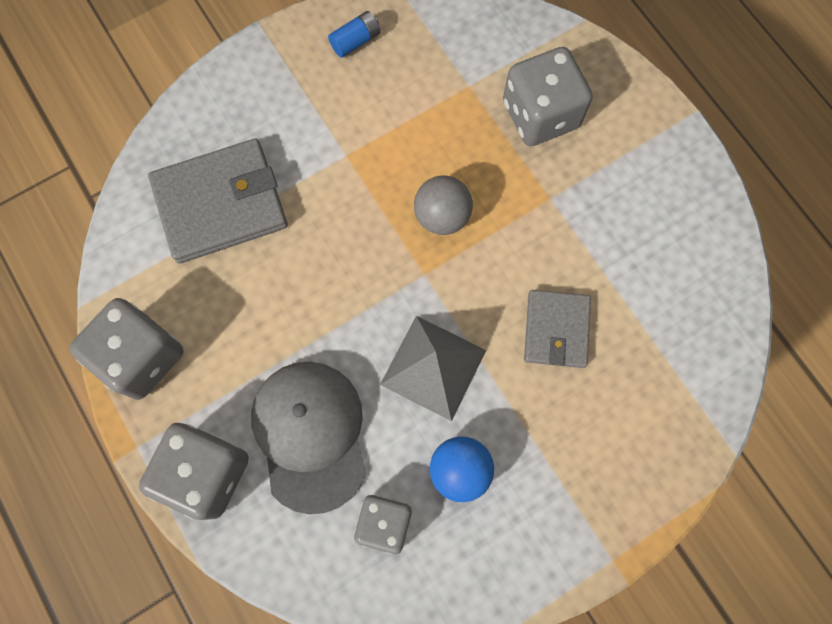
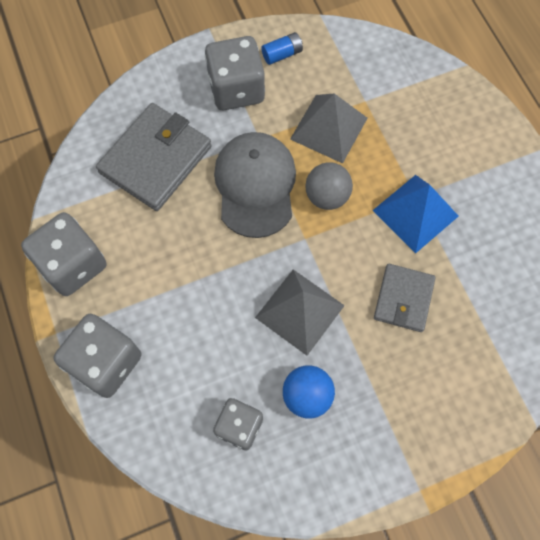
camera: 10 degrees right, 5 degrees down
(220, 204) = (155, 159): grey wallet -> grey wallet turned 45 degrees counterclockwise
(310, 434) = (193, 347): grey cap -> grey cap (255, 185)
(430, 128) = (329, 128): none -> grey pyramid
(540, 115) = (418, 131): grey dice -> grey dice (236, 89)
(553, 220) = (415, 213): none -> blue pyramid

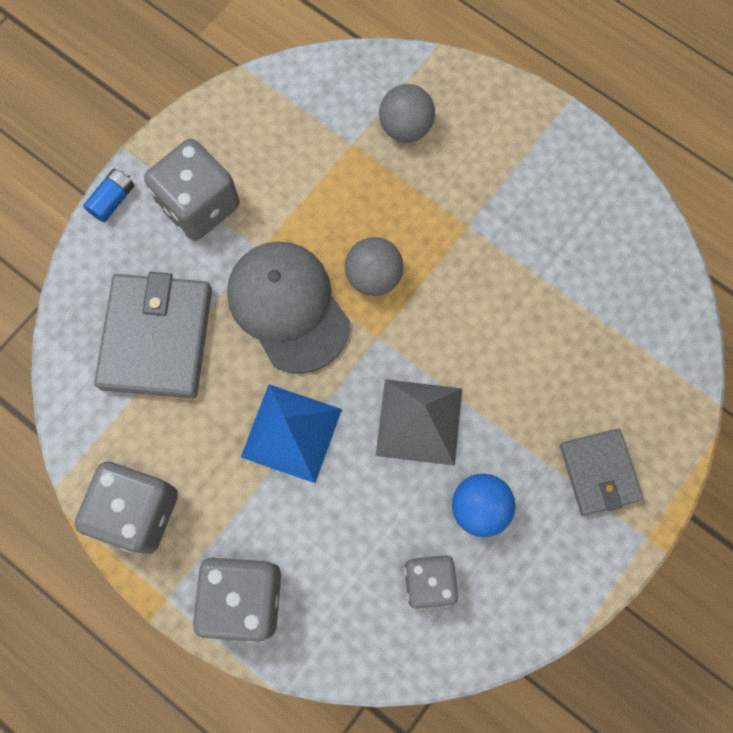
camera: 30 degrees left, 5 degrees up
(282, 54) = (227, 136): blue battery -> blue battery (113, 200)
(329, 128) = (331, 197): grey pyramid -> none
(403, 299) = (519, 346): grey wallet -> grey wallet (599, 472)
(409, 108) = (405, 127): none -> grey ball
(415, 213) = (478, 244): blue pyramid -> blue pyramid (291, 433)

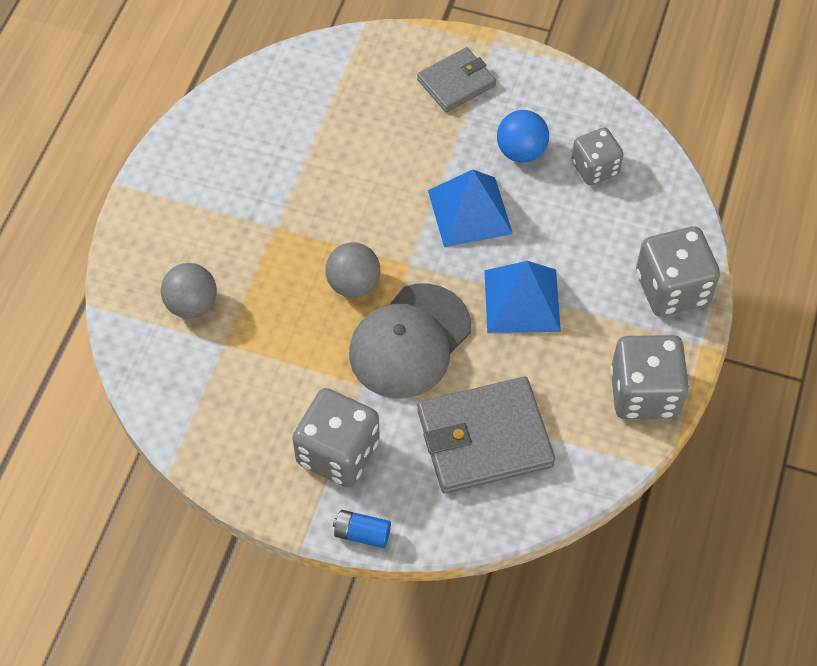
camera: 110 degrees left, 15 degrees down
(419, 421) = (469, 212): grey pyramid -> blue pyramid

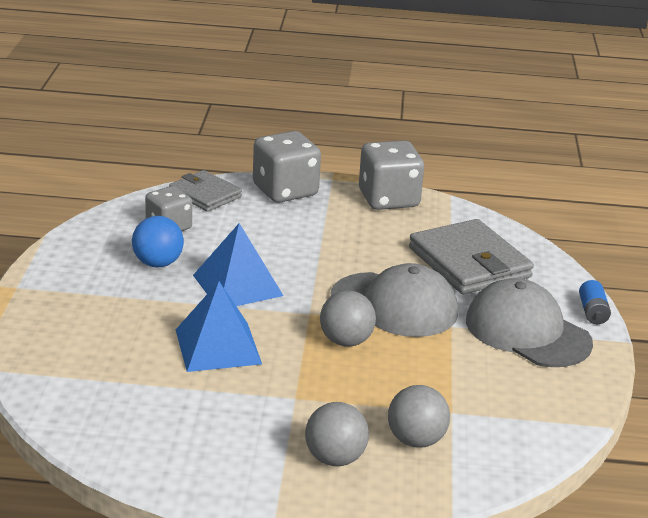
camera: 105 degrees left, 30 degrees down
(185, 239) = (335, 458): none -> grey ball
(338, 452) = (527, 332): grey dice -> grey cap
(456, 82) = (75, 304): grey wallet -> grey wallet (205, 194)
(522, 300) = (326, 254): blue pyramid -> blue pyramid (218, 346)

